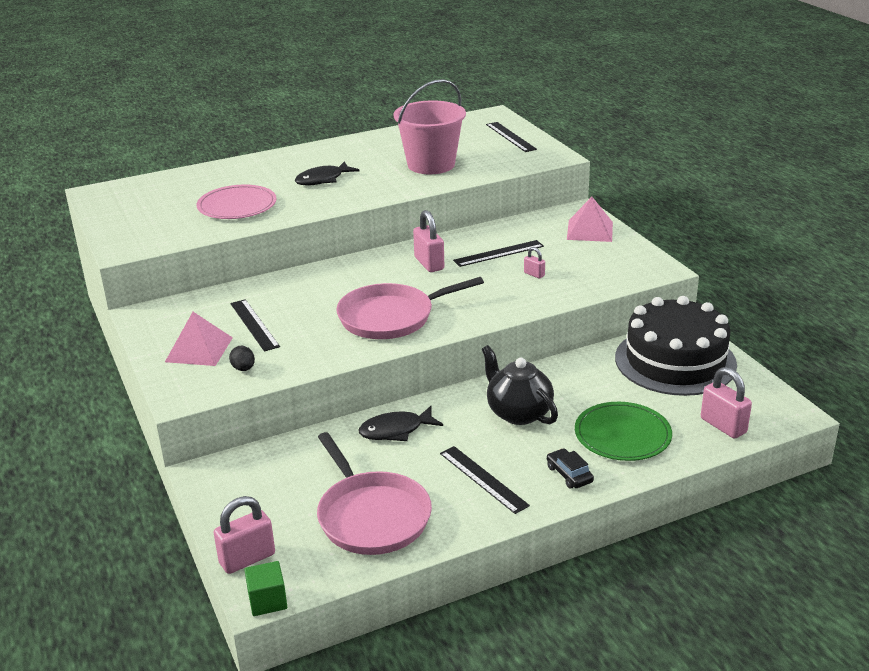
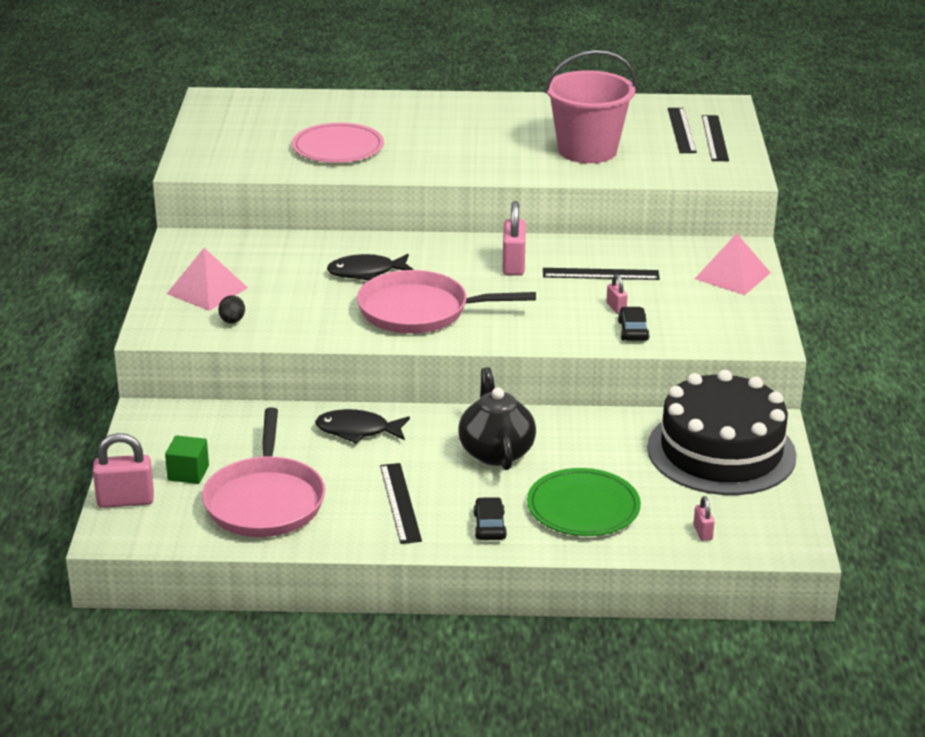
camera: 25 degrees right, 0 degrees up
(254, 325) = (279, 280): black ruler -> black ruler (681, 130)
(267, 601) = (114, 540): green cube -> green cube (188, 473)
(323, 180) = (453, 139): black fish -> black fish (366, 272)
(563, 288) = (633, 331): none -> black car
(723, 426) = (702, 532): pink padlock -> pink padlock, size x0.52

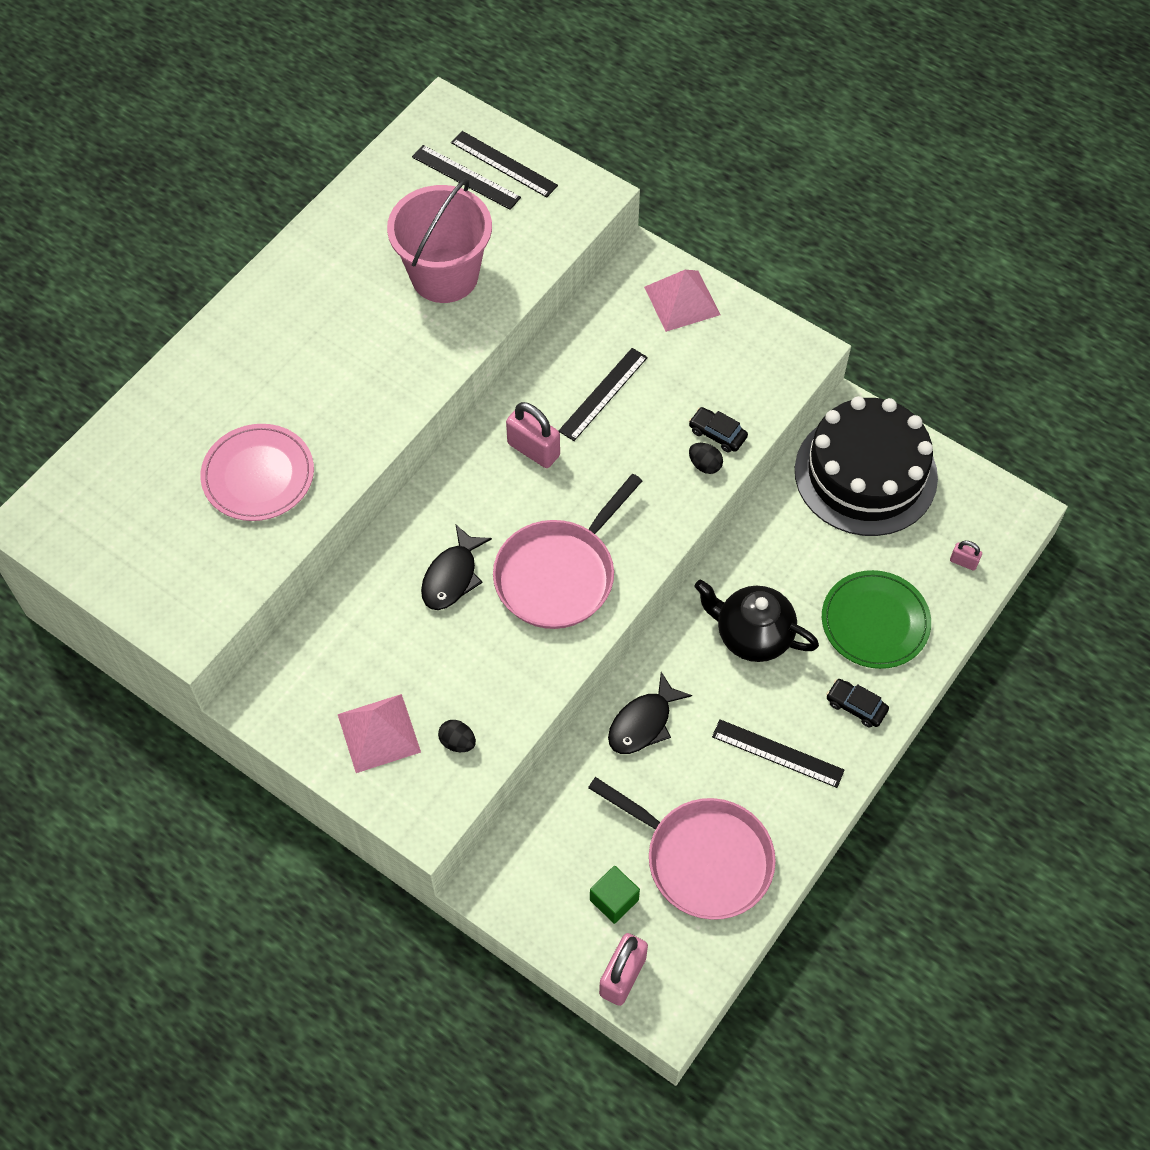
camera: 55 degrees left, 30 degrees up
(597, 335) = (705, 465): none -> black egg
(616, 308) = (670, 421): pink padlock -> none

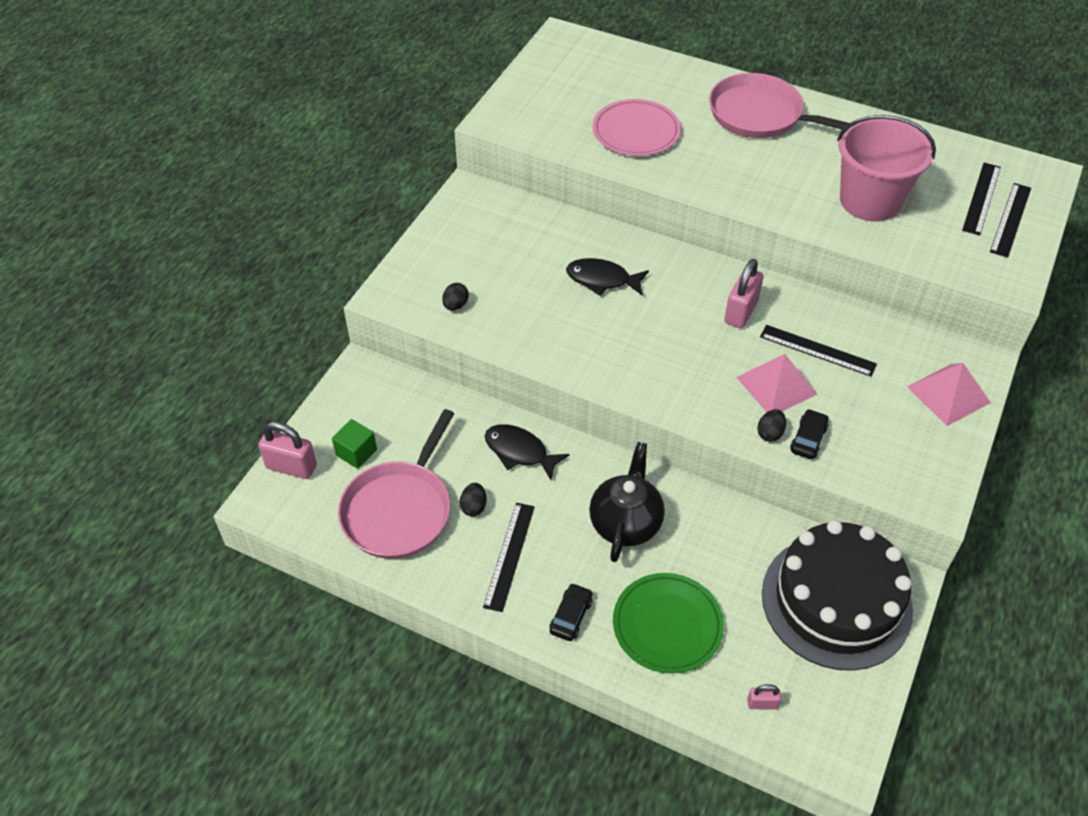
camera: 80 degrees right, 10 degrees down
(379, 733) = (455, 260): pink pyramid -> pink pyramid (776, 385)
(558, 575) = (623, 345): pink pan -> pink pan (760, 115)
(710, 780) = (473, 507): none -> black egg
(963, 562) = (762, 703): pink padlock -> pink padlock turned 75 degrees clockwise

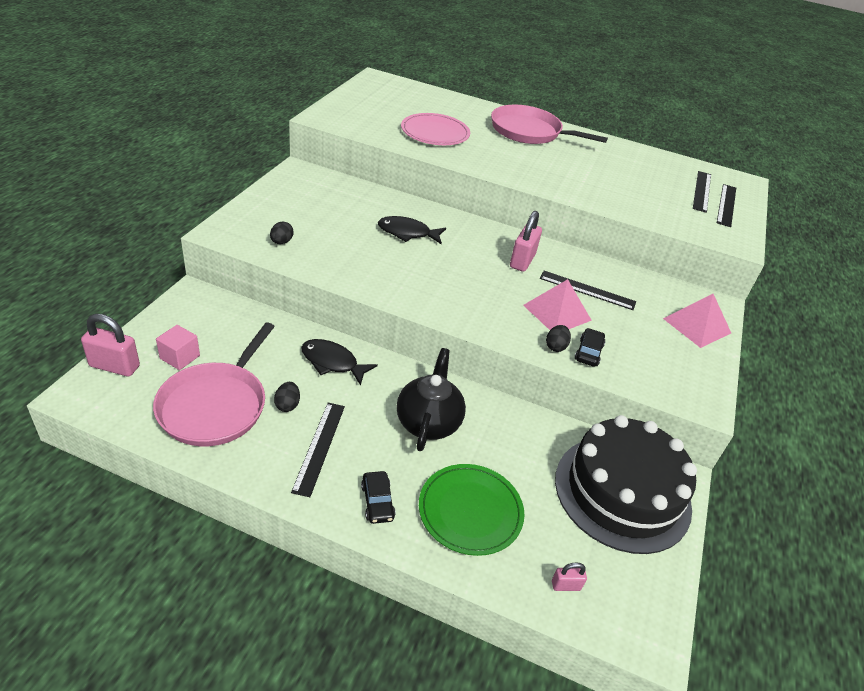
camera: 10 degrees left, 10 degrees down
(356, 452) = (180, 357): green cube -> pink cube
(571, 616) = (377, 502): black car -> black car turned 150 degrees clockwise
(870, 201) = (619, 186): pink bucket -> none

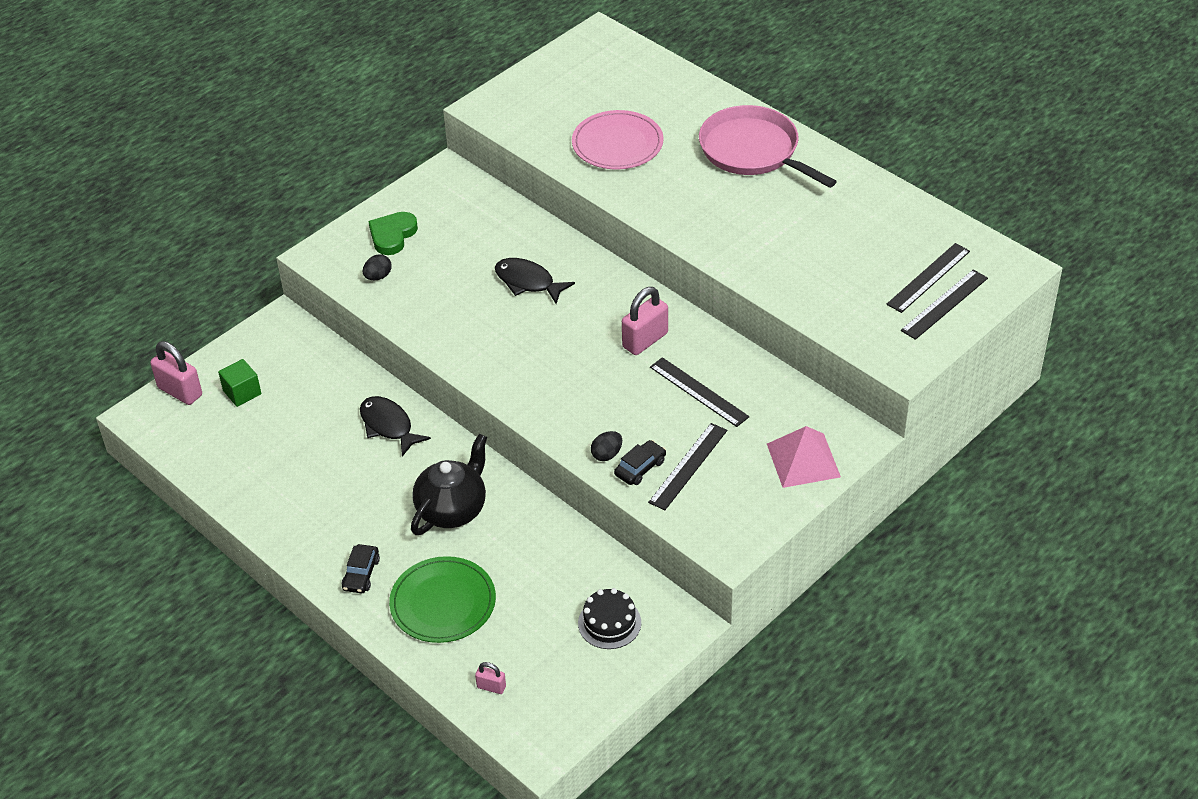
camera: 30 degrees right, 5 degrees up
(180, 357) = (242, 392): pink cube -> green cube
(215, 405) = (256, 450): pink pan -> none
(278, 213) = (392, 235): none -> green heart
(287, 405) = (323, 463): black egg -> none
(319, 447) = (333, 511): black ruler -> black ruler (688, 466)
(557, 312) = (639, 414): pink pyramid -> none
(622, 492) = (609, 623): black cake -> black cake, size x0.43

